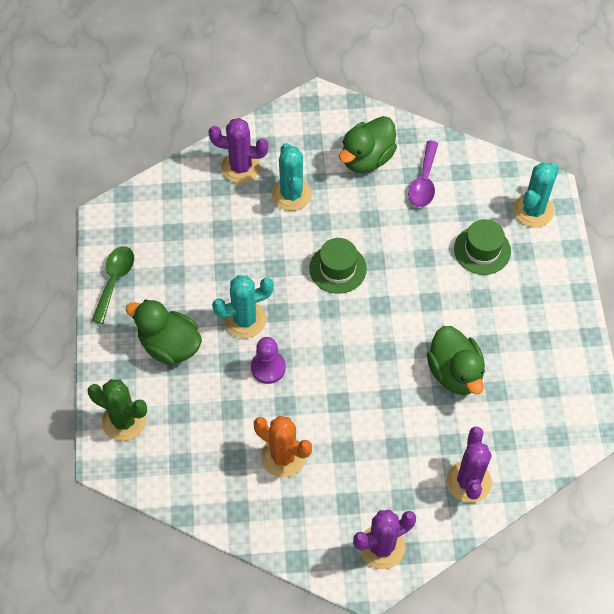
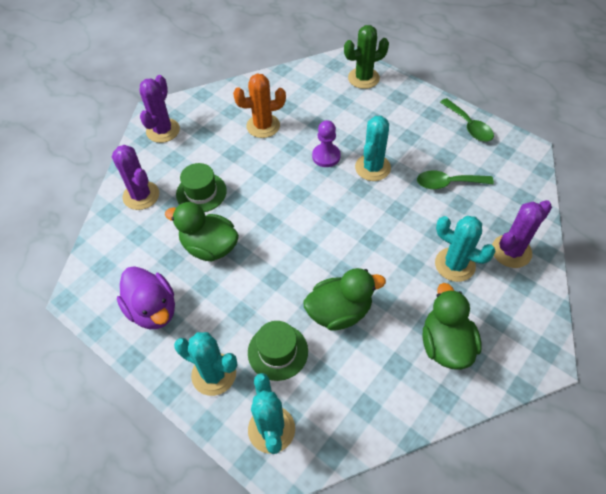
camera: 135 degrees right, 5 degrees down
(169, 345) = (392, 123): green duck -> green duck (339, 312)
(207, 251) = (448, 183): none -> green spoon
(338, 268) = (360, 244): green hat -> green hat (201, 192)
(424, 182) = (382, 367): purple spoon -> none
(540, 274) = (214, 374): none -> turquoise cactus
(545, 359) = (153, 310): none -> purple duck

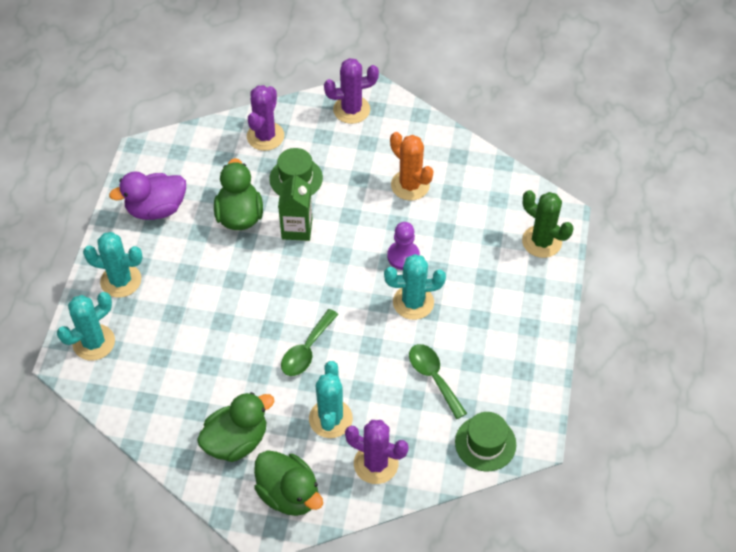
camera: 60 degrees right, 0 degrees up
(153, 310) = (156, 209): purple duck -> purple duck turned 45 degrees clockwise
(214, 374) = (121, 280): turquoise cactus -> turquoise cactus turned 75 degrees counterclockwise
(252, 212) = (297, 228): none -> green carton
(277, 351) = (163, 315): green hat -> green hat (485, 443)
(339, 312) = (226, 344): green duck -> green duck (289, 494)
(469, 126) = (533, 369): green spoon -> green spoon (306, 350)

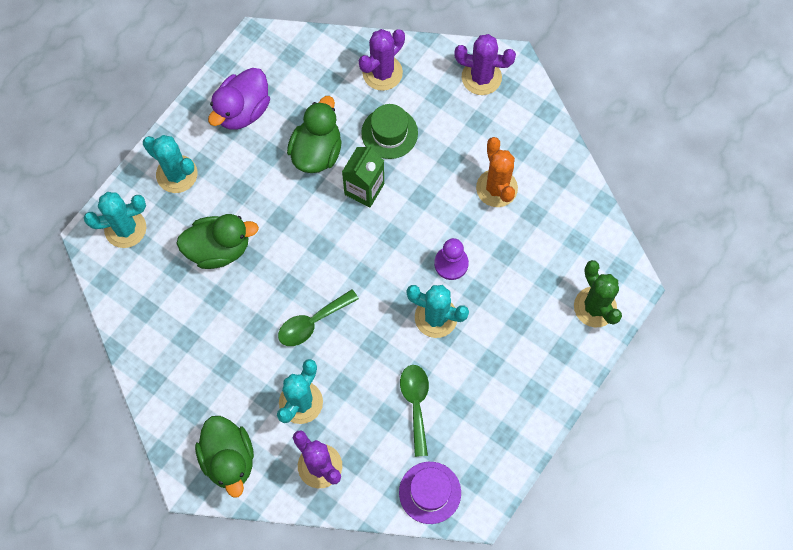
camera: 25 degrees right, 15 degrees up
(156, 209) = (242, 110): purple duck -> purple duck turned 60 degrees counterclockwise
(236, 441) = (207, 385): green duck -> green duck (219, 249)
(485, 443) = (430, 492): green hat -> purple hat

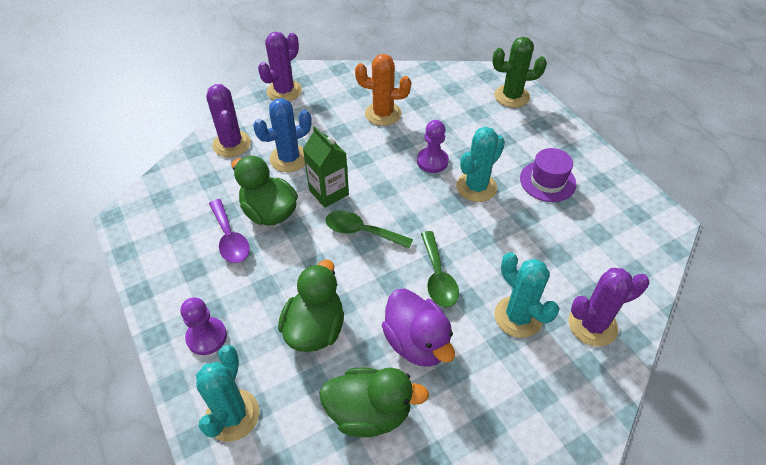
camera: 65 degrees left, 20 degrees down
(177, 174) = (206, 337): turquoise cactus -> purple pawn
(229, 459) = (560, 409): green duck -> green duck (369, 412)
(242, 110) = (184, 253): purple duck -> purple duck (417, 342)
(274, 136) = (230, 238): none -> purple spoon
(389, 133) = (289, 158): green hat -> blue cactus
(416, 404) = (553, 228): green spoon -> green spoon (361, 231)
(430, 492) = (642, 248): purple hat -> purple hat (547, 181)

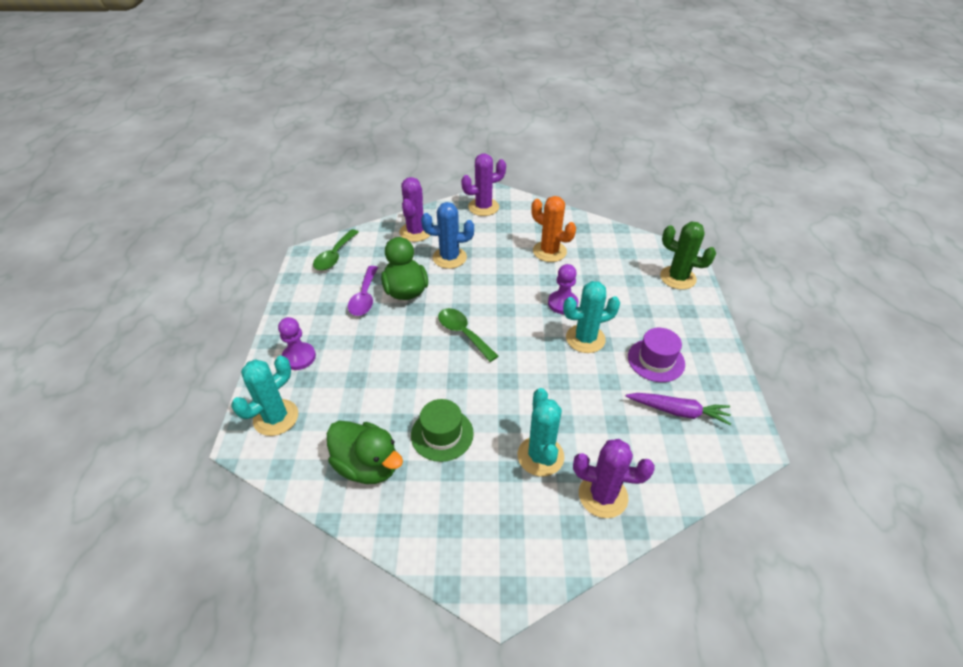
camera: 30 degrees right, 5 degrees down
(315, 328) = (375, 387): green duck -> none
(329, 192) = (460, 294): green carton -> none
(417, 342) = (442, 434): purple duck -> green hat
(438, 277) = (497, 394): green spoon -> green spoon (334, 256)
(595, 219) = (677, 411): none -> purple carrot

